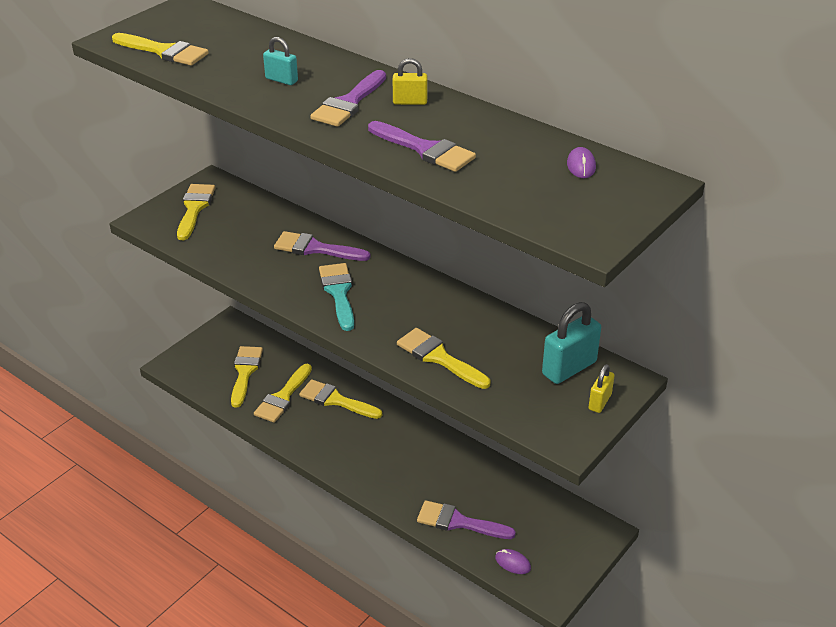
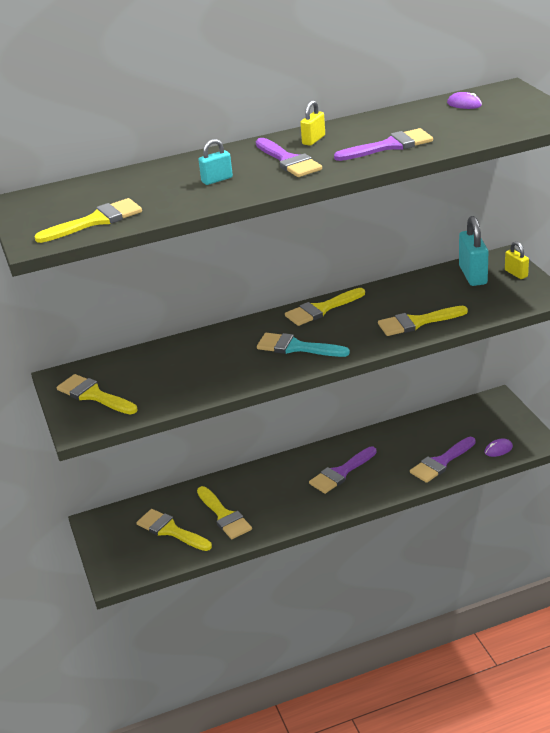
camera: 55 degrees left, 5 degrees down
(315, 248) = (225, 345): purple brush -> purple brush (341, 473)
(336, 400) = (256, 486): yellow brush -> yellow brush (321, 309)

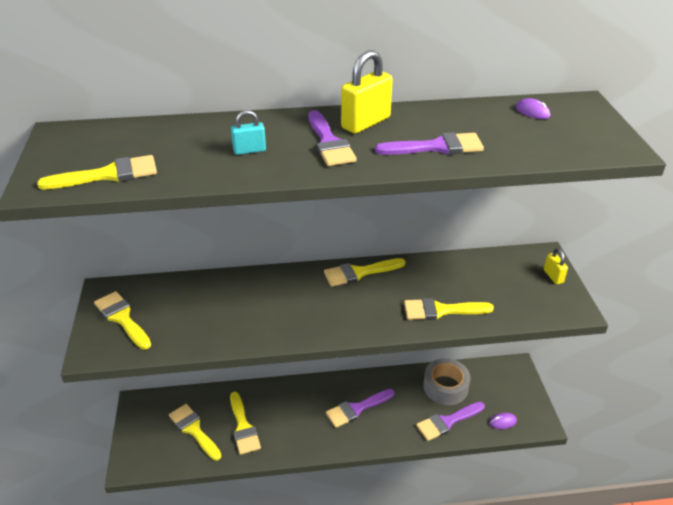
camera: 10 degrees right, 5 degrees up
(296, 347) = (320, 311): turquoise brush -> none
(313, 140) = (366, 123): yellow padlock -> yellow padlock, size x1.79
(428, 433) = (445, 387): none -> grey tape
(473, 275) = (511, 268): turquoise padlock -> none

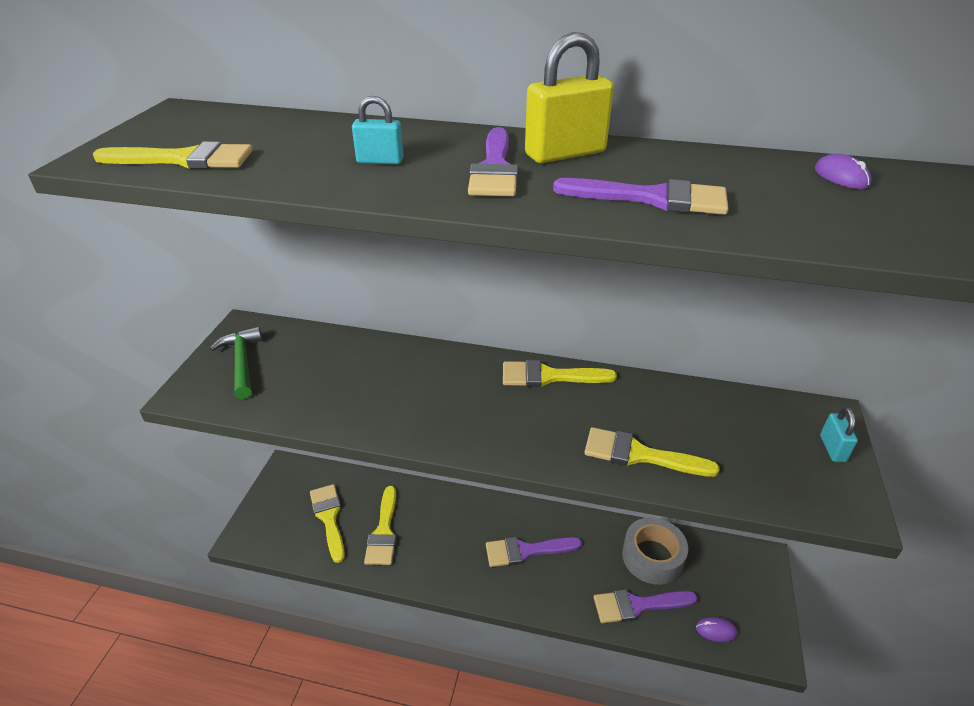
camera: 20 degrees right, 0 degrees up
(122, 318) = (242, 363): yellow brush -> green hammer
(553, 276) = (832, 448): yellow padlock -> turquoise padlock

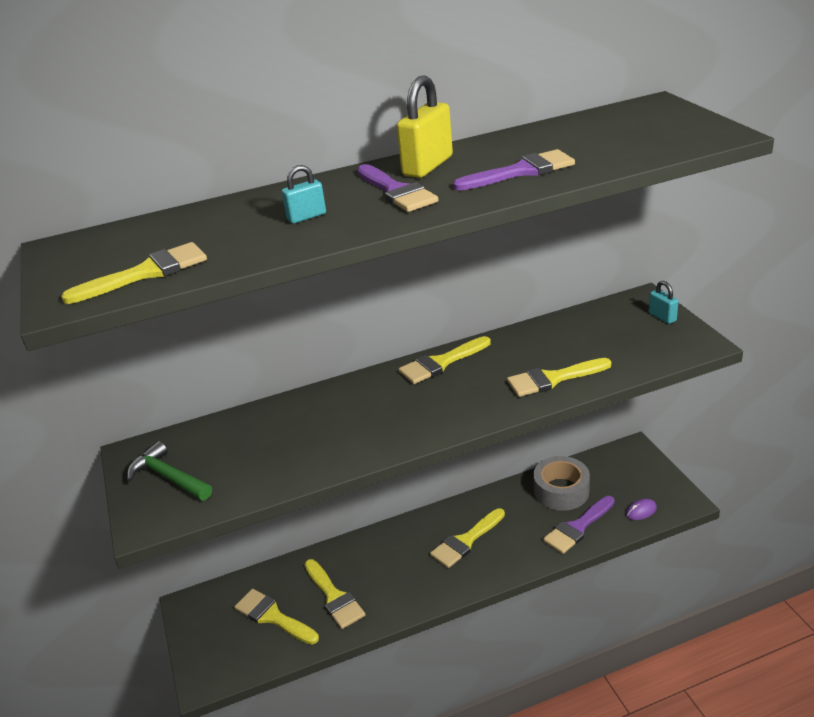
camera: 30 degrees left, 5 degrees down
(526, 551) = (466, 541): purple brush -> yellow brush
(841, 177) = (607, 121): purple mouse -> none

